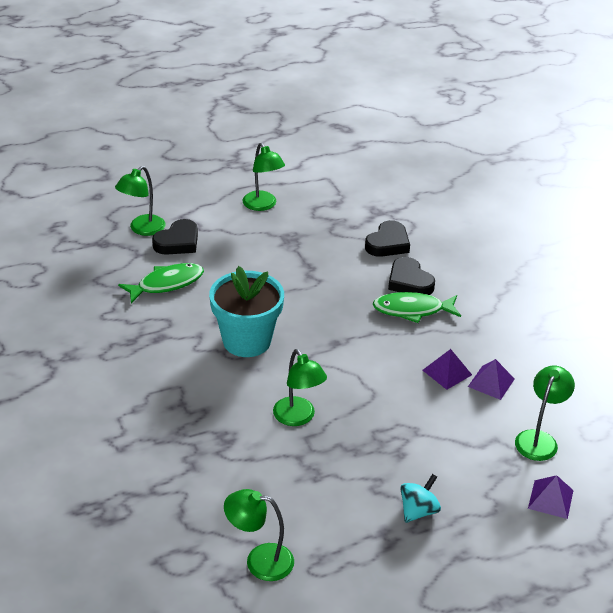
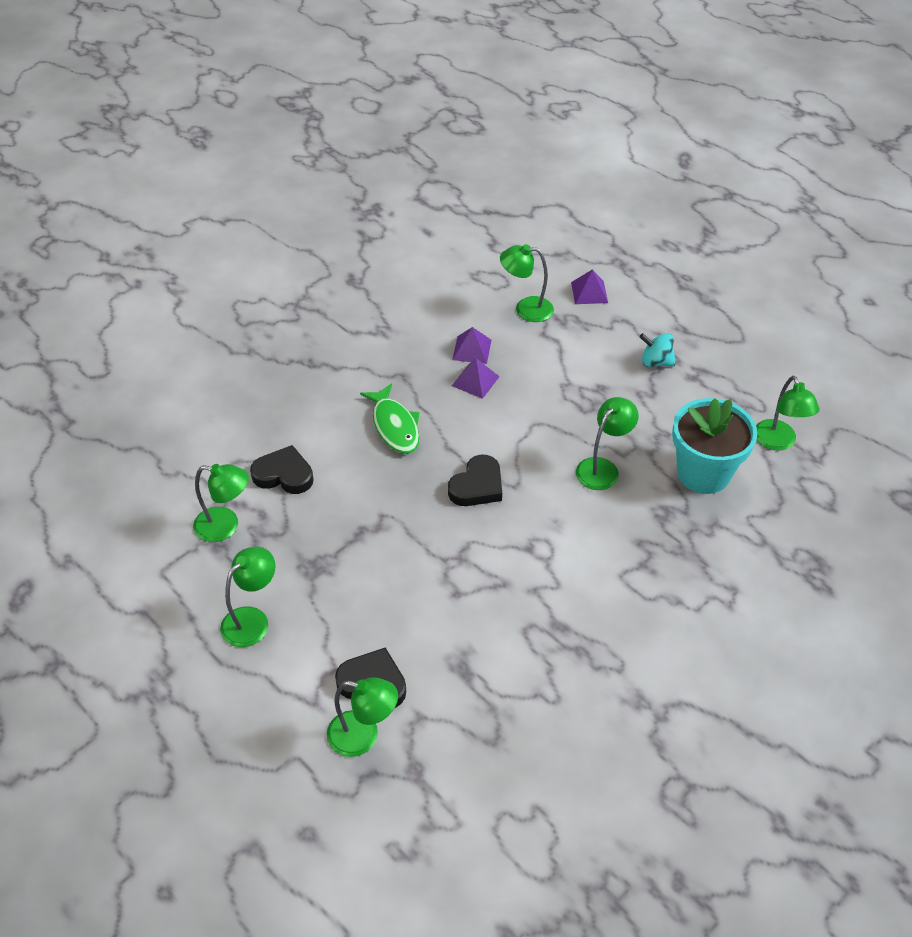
camera: 110 degrees left, 10 degrees up
(166, 284) = (462, 659): green fish -> none
(246, 341) = (518, 545): turquoise flower pot -> turquoise flower pot (703, 473)
(352, 209) = (225, 526): none -> green lamp
(409, 281) = (347, 440): black heart -> black heart (477, 486)

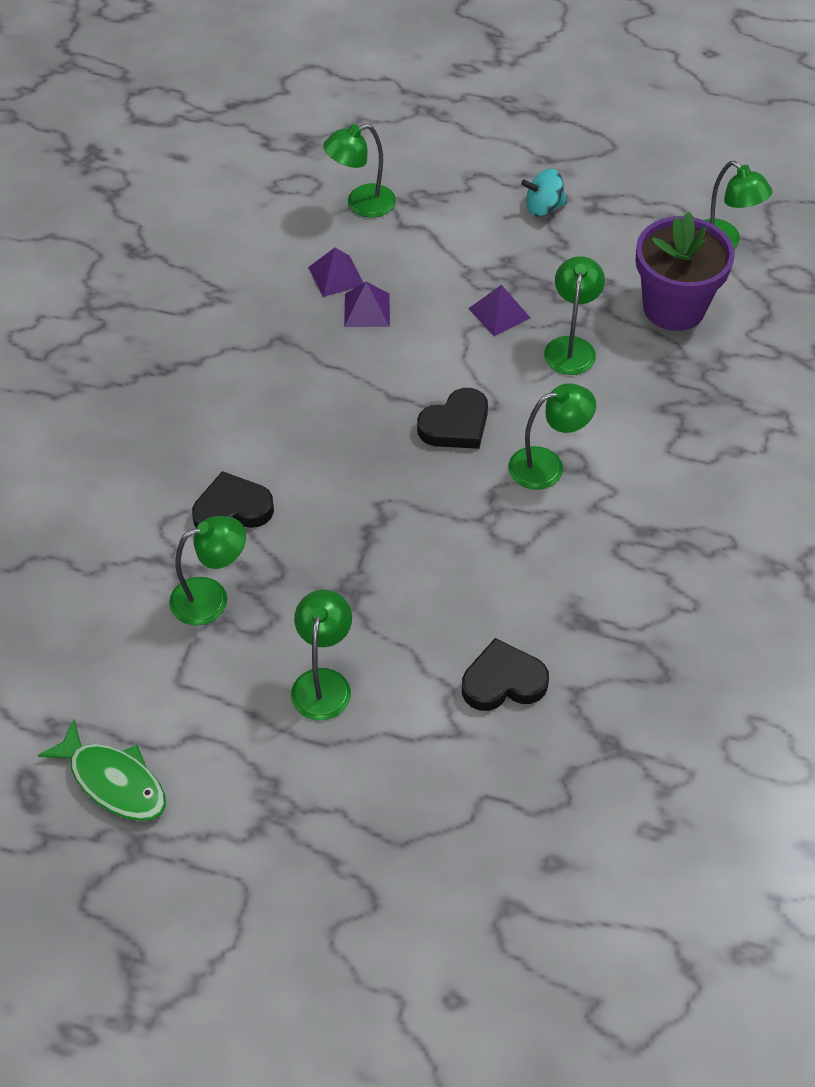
camera: 30 degrees left, 5 degrees up
(363, 736) = (534, 739): green lamp -> green lamp (547, 465)
(394, 426) = (316, 399): green fish -> green fish (113, 781)
(477, 486) = (456, 425): black heart -> black heart turned 45 degrees clockwise
(589, 292) = (417, 157): purple pyramid -> purple pyramid (499, 313)
(703, 473) = (674, 307): turquoise flower pot -> purple flower pot

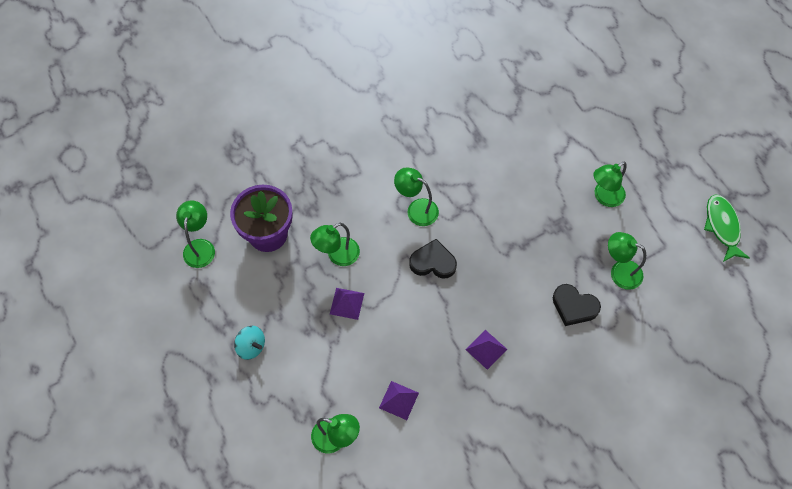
camera: 135 degrees left, 10 degrees up
(367, 310) = (406, 363): purple pyramid -> purple pyramid (486, 349)
(503, 681) = (533, 141): black heart -> none

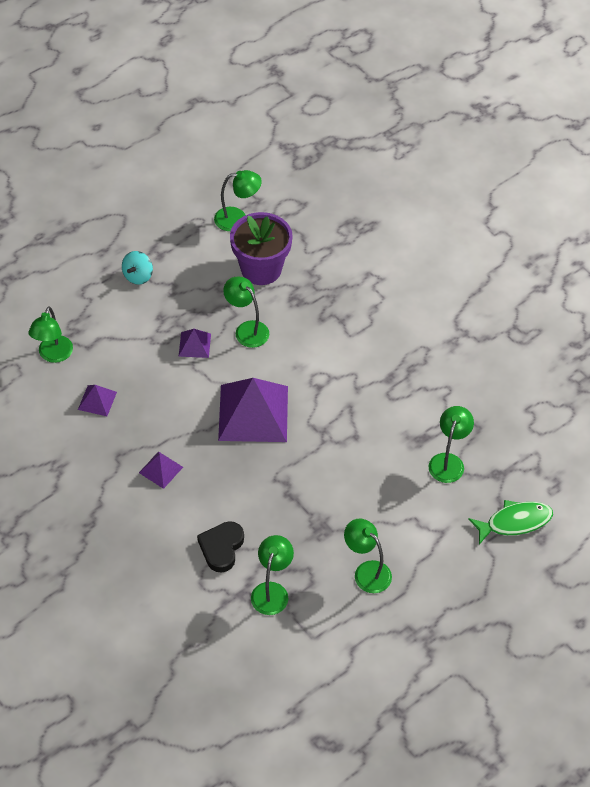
camera: 80 degrees right, 10 degrees down
(416, 209) = (314, 391): green lamp -> green lamp (448, 461)
(433, 262) = (253, 413): black heart -> purple pyramid
(722, 227) = (351, 700): green fish -> green fish (514, 522)

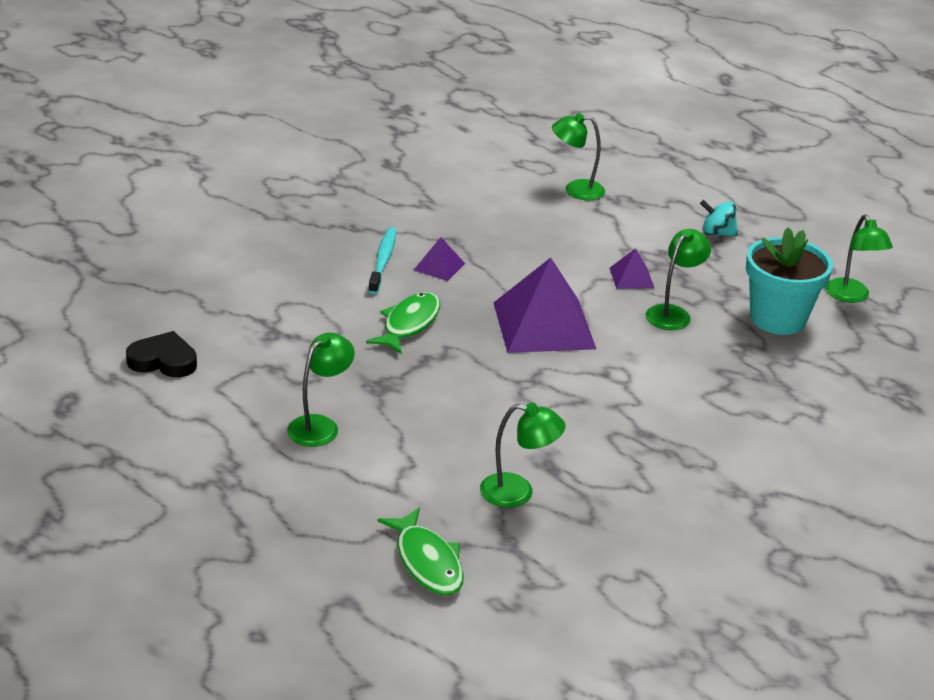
camera: 80 degrees right, 20 degrees down
(97, 400) = (523, 220): purple pyramid -> none
(146, 508) = (383, 261): none -> turquoise toothbrush
(221, 548) = (337, 314): black heart -> black heart (163, 361)
(242, 500) = (409, 324): none -> green fish
(261, 269) = (777, 319): purple flower pot -> turquoise flower pot
(272, 591) = (281, 353): green lamp -> none

